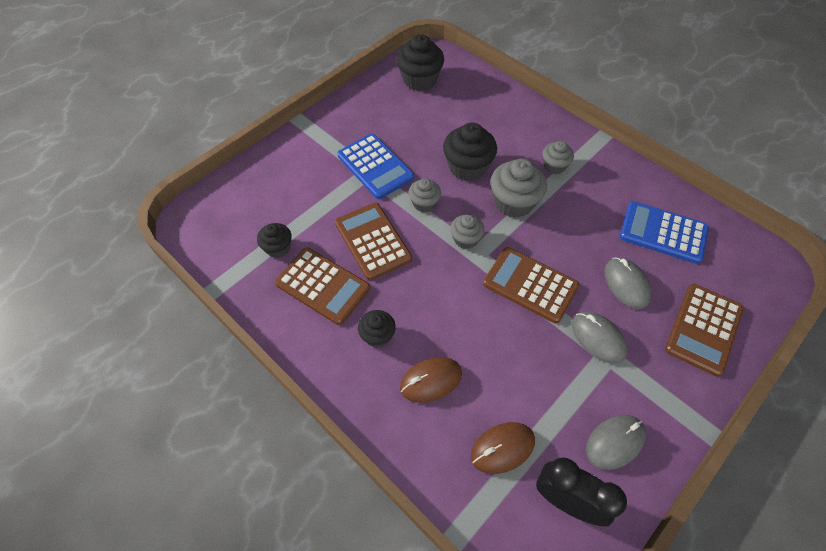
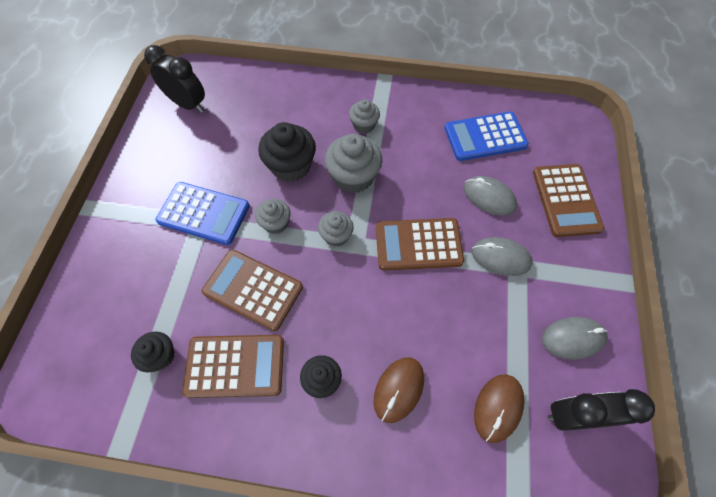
camera: 35 degrees left, 5 degrees up
(419, 79) = (188, 104): black cupcake -> black clock
(615, 442) = (573, 338): grey mouse -> grey mouse turned 60 degrees clockwise

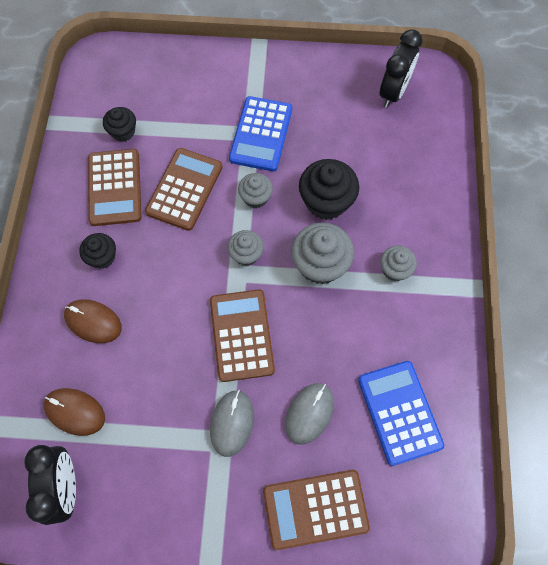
camera: 85 degrees right, 5 degrees up
(573, 338) = (142, 495): grey mouse -> none

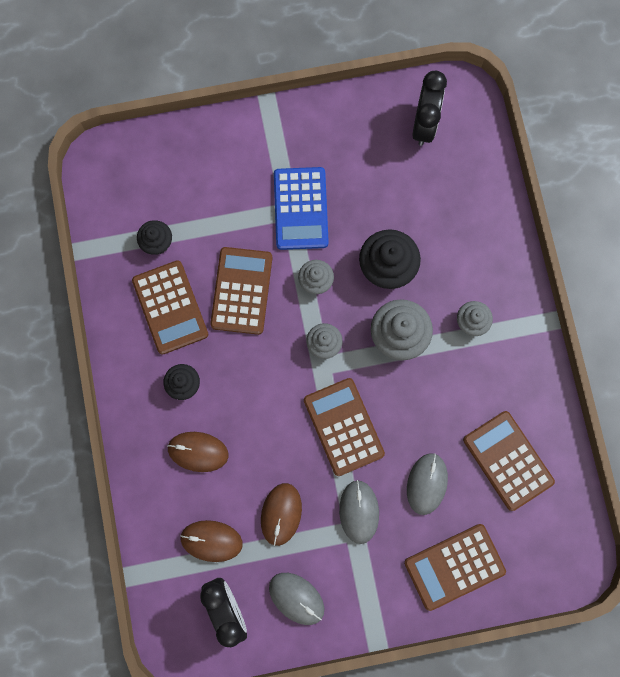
camera: 15 degrees left, 10 degrees up
(140, 496) = (296, 598): none -> grey mouse
(153, 404) = (281, 514): none -> brown mouse
(399, 412) = (508, 460): blue calculator -> brown calculator

